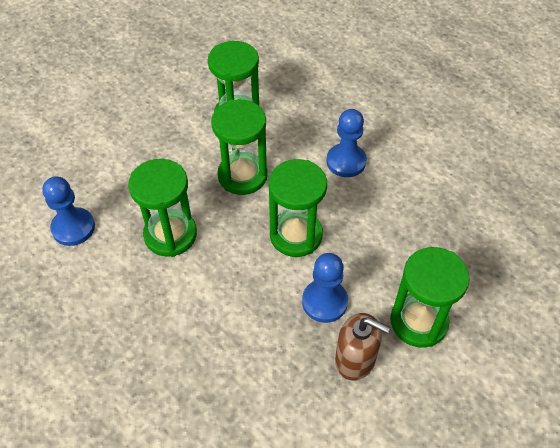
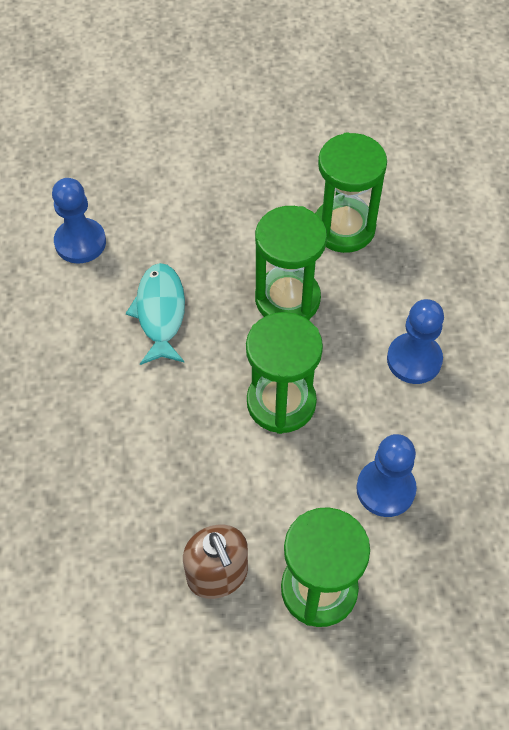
camera: 40 degrees right, 5 degrees up
(170, 235) = (160, 313): green hourglass -> turquoise fish
(324, 302) = (243, 493): blue pawn -> blue pawn (385, 489)

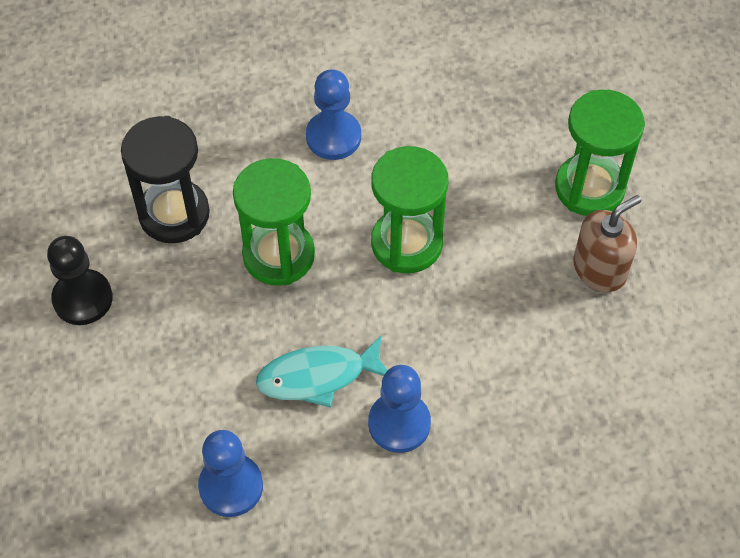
camera: 100 degrees left, 0 degrees up
(271, 162) = (82, 298): none -> black pawn
(344, 228) = (174, 214): green hourglass -> black hourglass
(385, 489) = (479, 147): blue pawn -> blue pawn (399, 423)

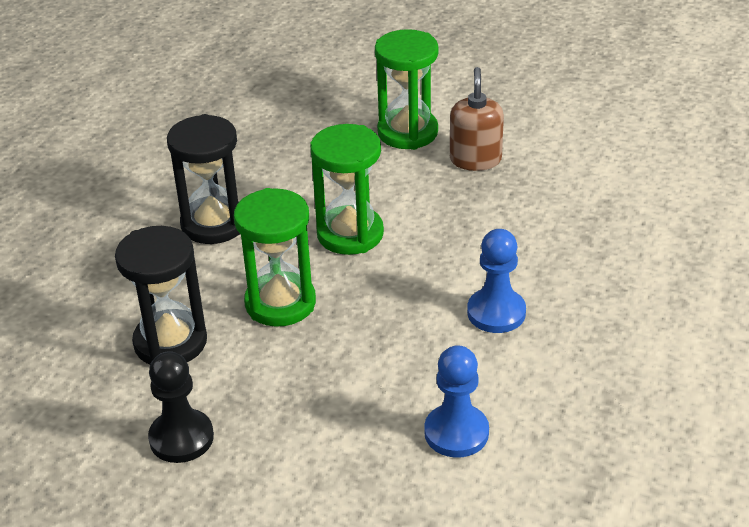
camera: 50 degrees left, 20 degrees down
(318, 376) = (410, 335): turquoise fish -> none
(333, 137) = (214, 224): blue pawn -> black hourglass

